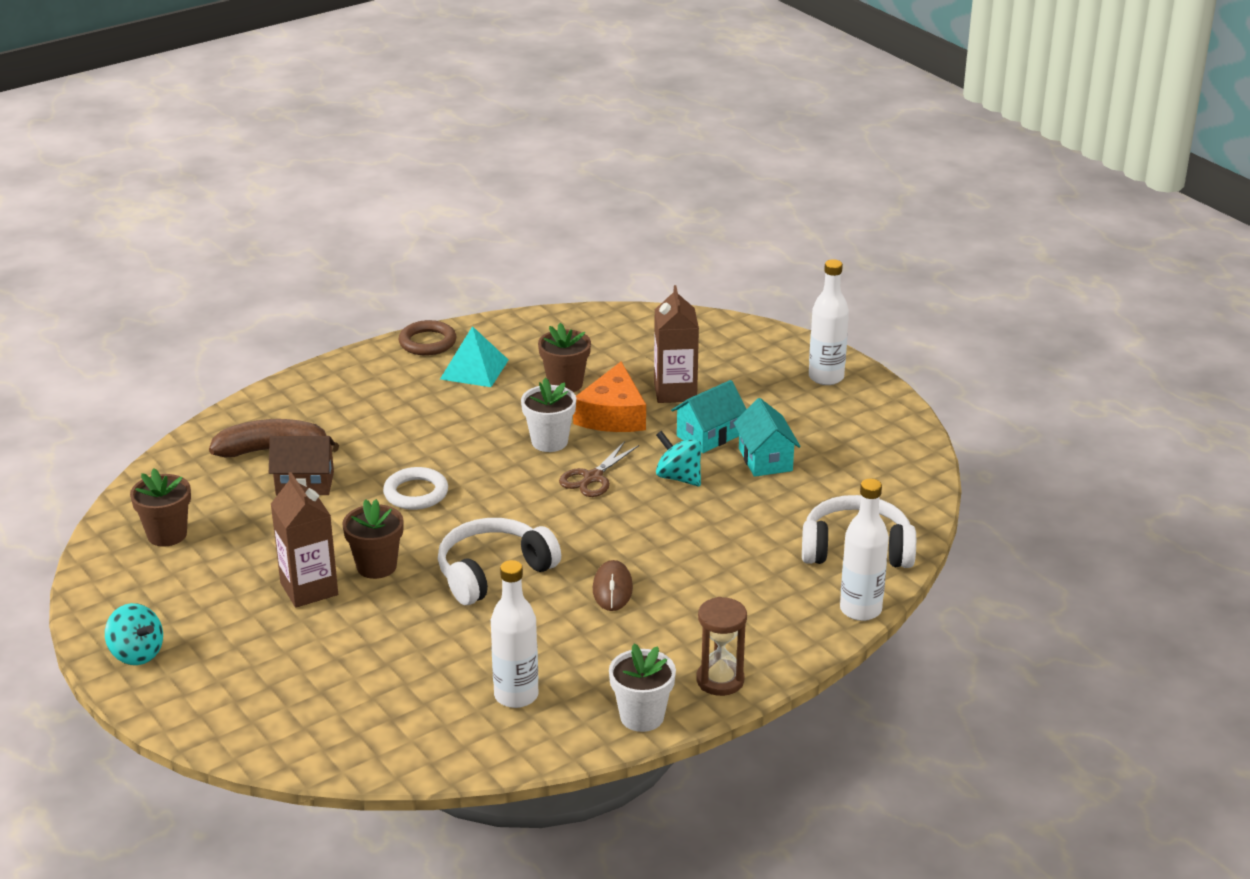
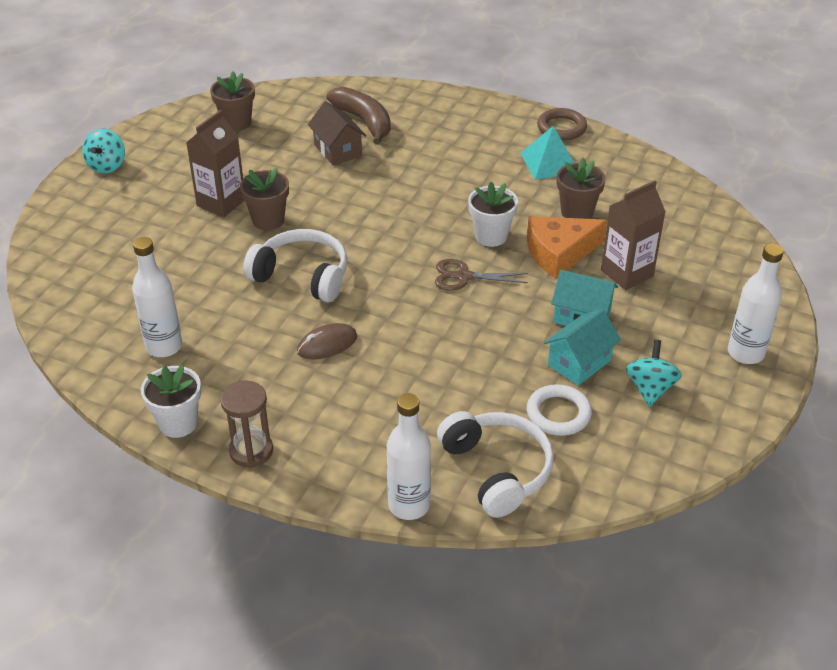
camera: 60 degrees right, 10 degrees up
(416, 493) = (368, 201): white ring -> white ring (558, 414)
(678, 477) = (506, 322): turquoise spinning top -> turquoise spinning top (650, 388)

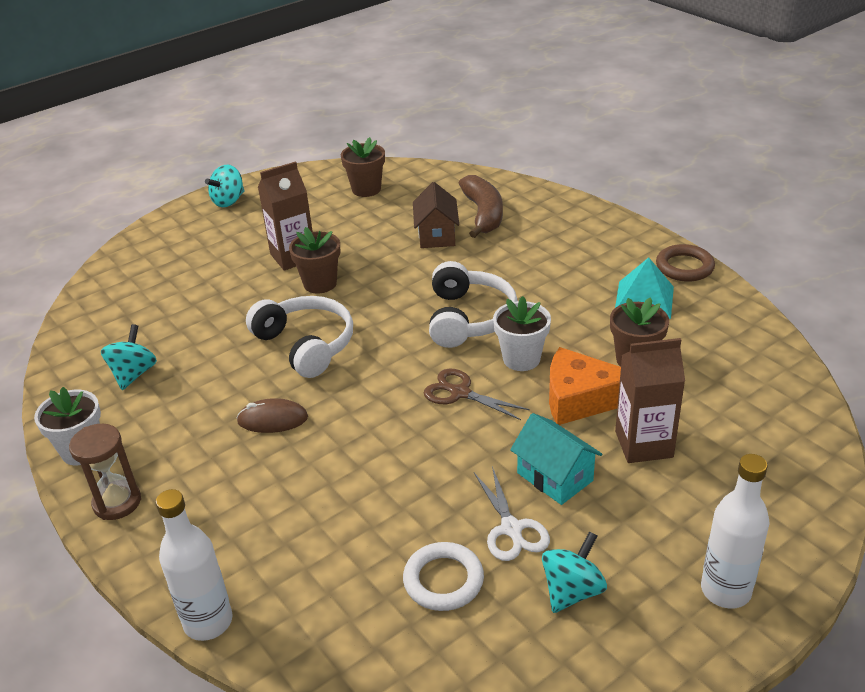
camera: 30 degrees right, 5 degrees down
(164, 346) = (134, 374): white bottle -> turquoise spinning top
(497, 470) = (327, 620): white headphones -> white headphones (469, 318)
(579, 363) = (512, 529): turquoise house -> white scissors

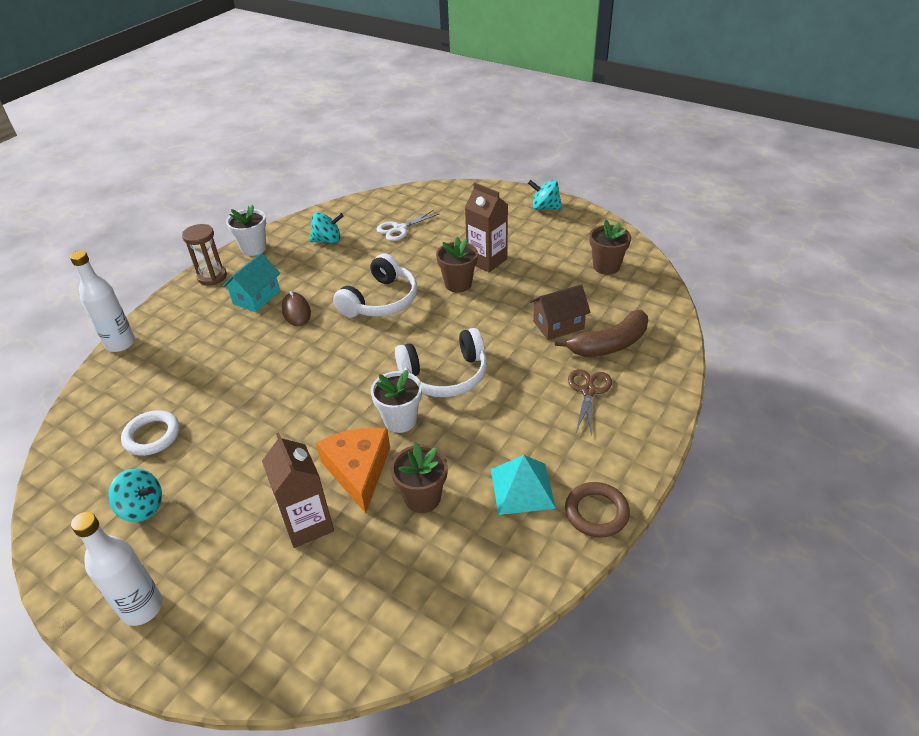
camera: 70 degrees right, 5 degrees up
(459, 393) = (347, 394): brown scissors -> brown scissors (588, 391)
(512, 529) = (201, 460): white scissors -> white scissors (399, 229)
(555, 477) = (259, 473): turquoise house -> turquoise house (256, 297)

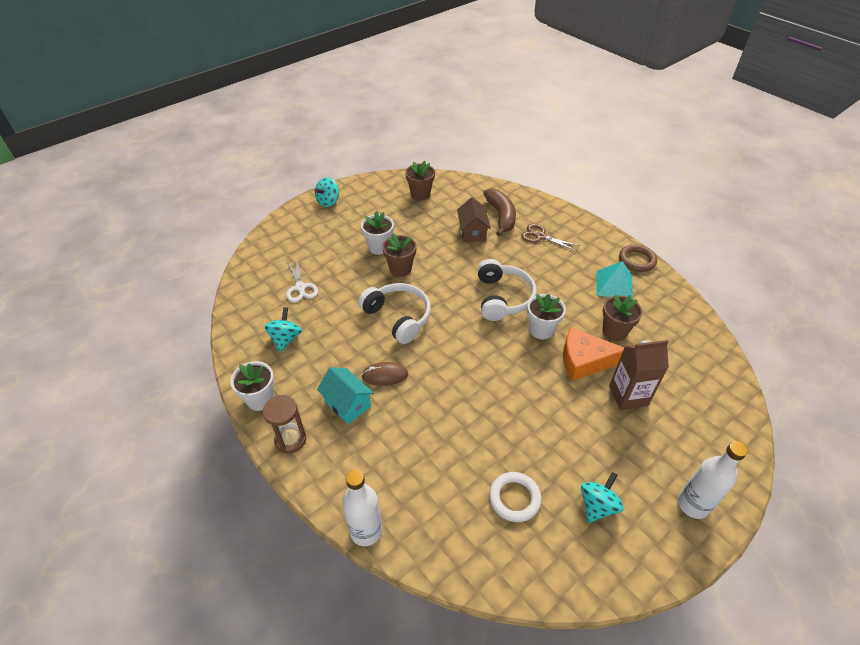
camera: 75 degrees left, 5 degrees up
(487, 260) = (379, 247): brown carton -> white flower pot

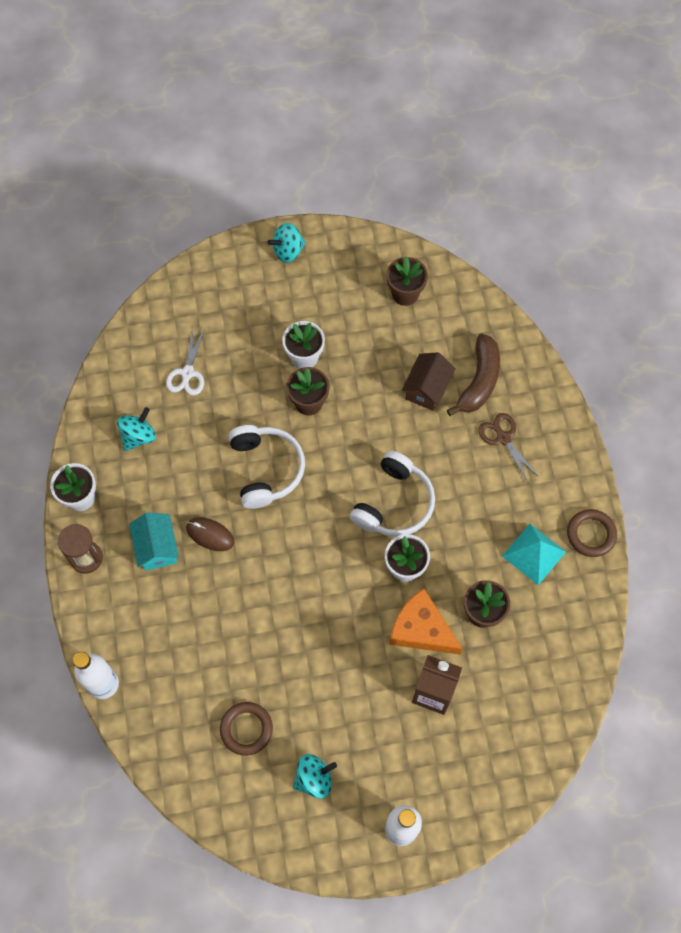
camera: 30 degrees right, 20 degrees up
(514, 498) = (246, 729): white ring -> brown ring

